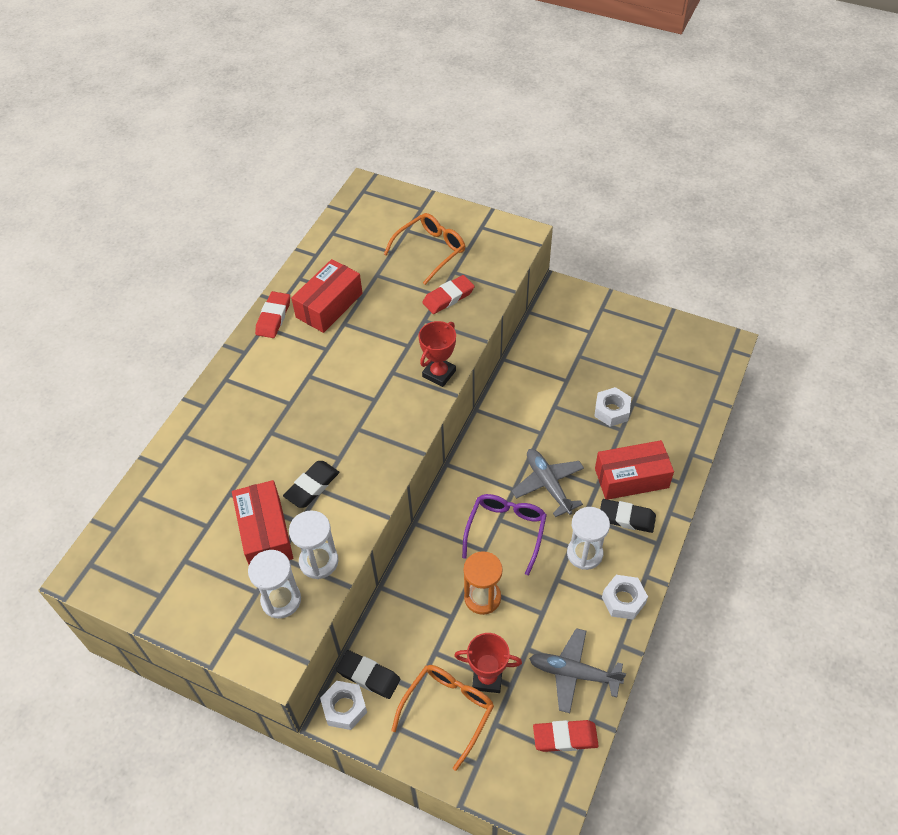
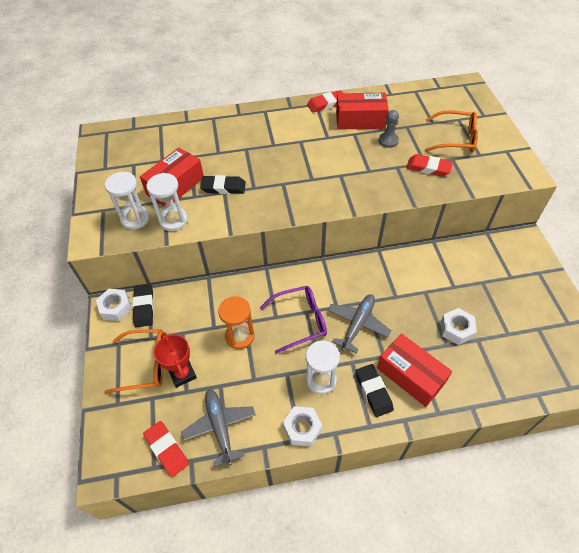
camera: 55 degrees right, 0 degrees up
(382, 303) = (388, 141): none -> grey pawn
(439, 374) = (362, 197): red trophy -> none

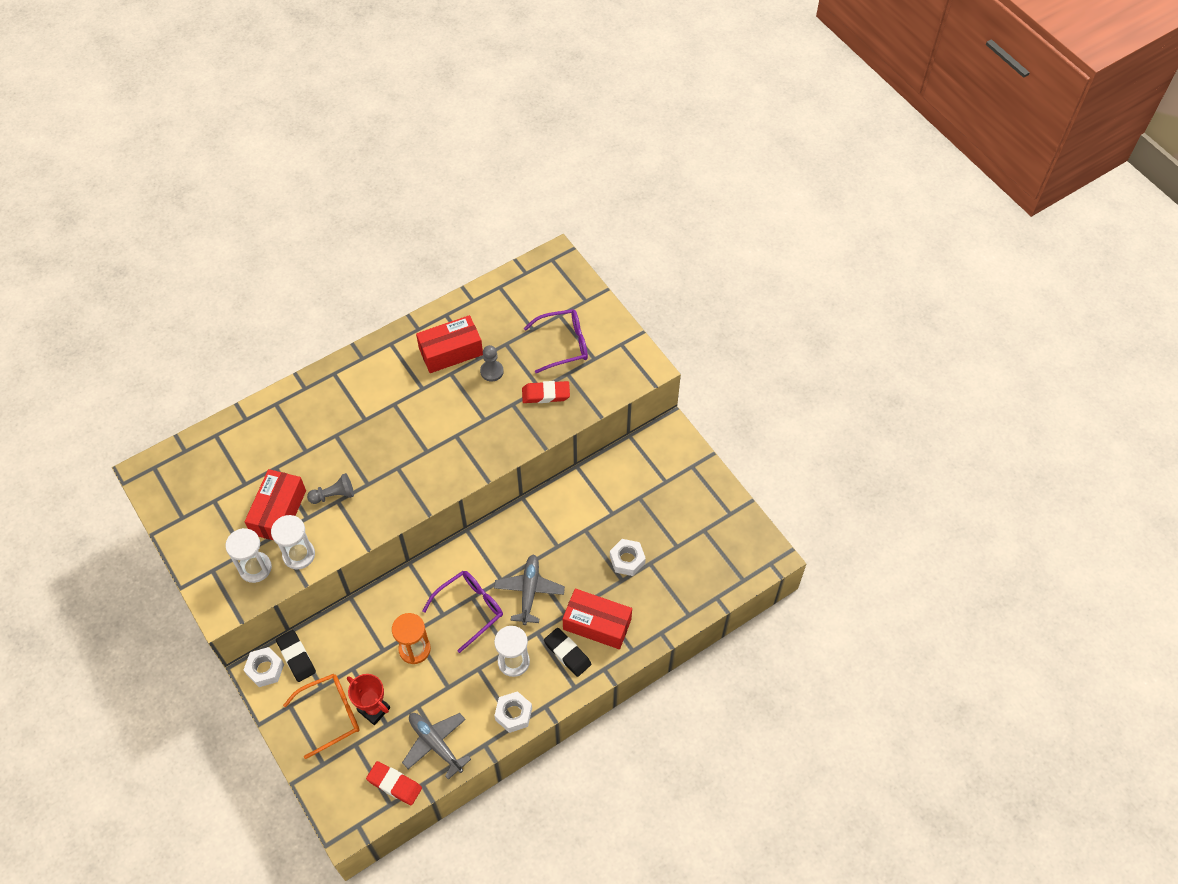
camera: 25 degrees left, 5 degrees up
(223, 187) = (334, 495): black eraser -> grey pawn
(326, 104) = (403, 339): red eraser -> none
(455, 139) = (563, 344): orange glasses -> purple glasses

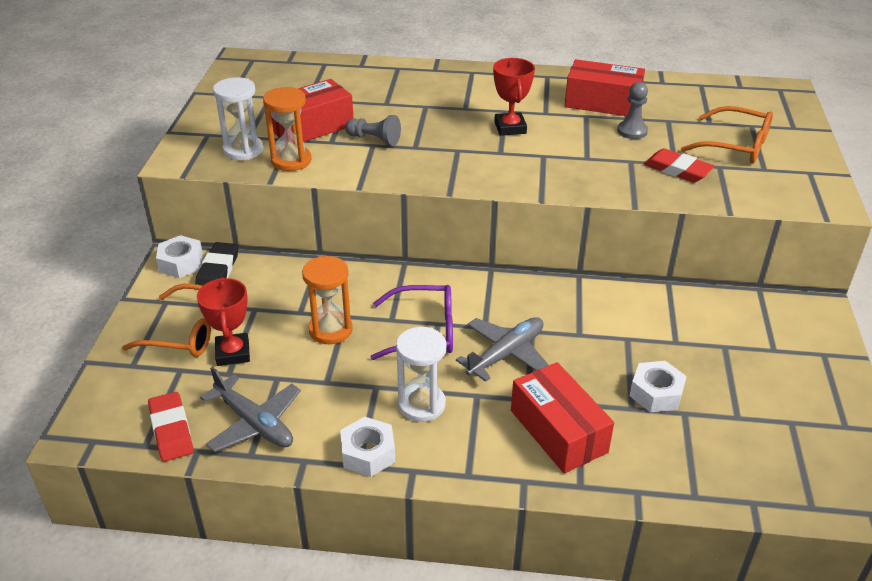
camera: 40 degrees right, 20 degrees down
(299, 555) = (291, 161): white hourglass -> orange hourglass
(412, 421) = (510, 128): none -> red trophy
(435, 744) = (254, 423): grey plane -> grey plane turned 135 degrees clockwise
(563, 344) = (736, 145): purple glasses -> orange glasses
(567, 653) = (493, 436): black eraser -> none

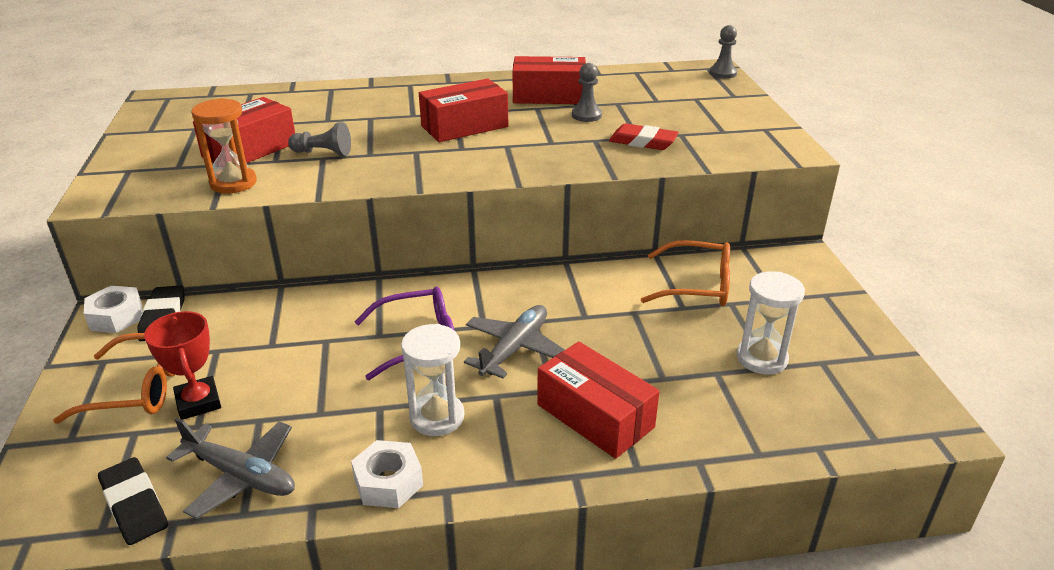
camera: 15 degrees left, 5 degrees down
(171, 430) = (134, 505): red eraser -> black eraser
(243, 150) = (174, 180): white hourglass -> white hourglass (761, 358)
(330, 330) = (311, 357): orange hourglass -> none
(510, 128) = (464, 126): red trophy -> red box
(656, 393) = (681, 359): white nut -> none
(736, 145) = (688, 116): orange glasses -> orange glasses (697, 285)
(793, 98) = (722, 73): none -> grey pawn

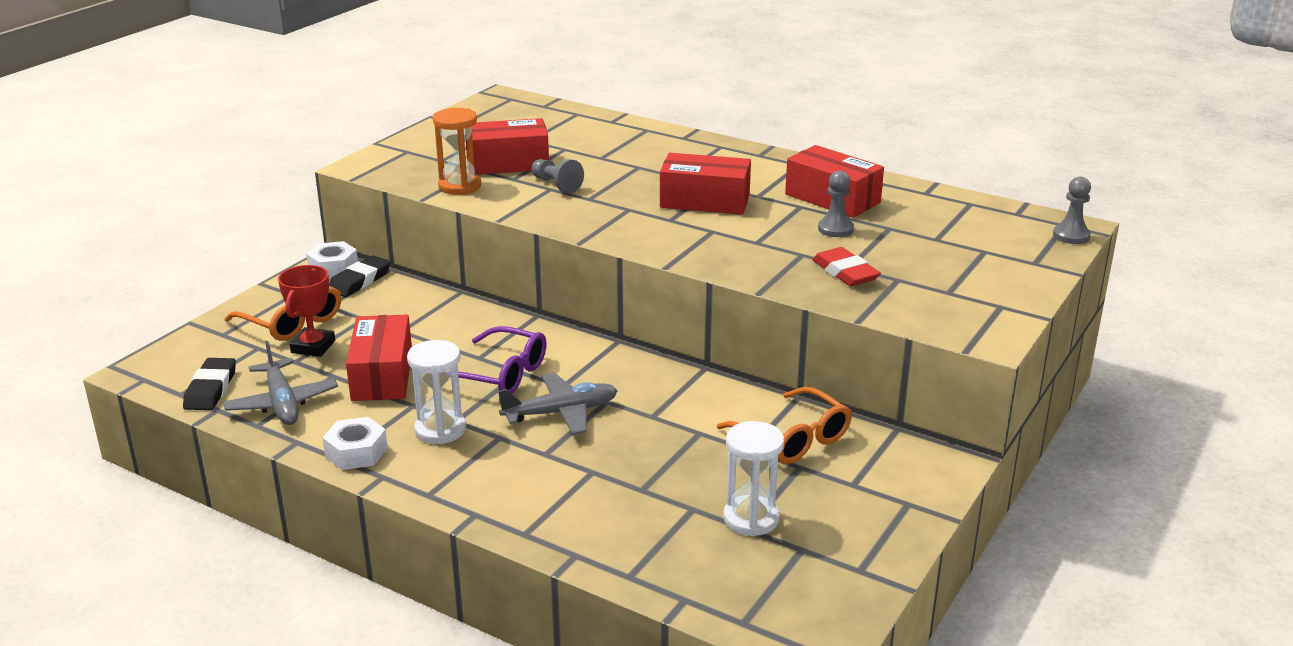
camera: 40 degrees right, 5 degrees down
(595, 416) = (548, 486): red box -> red box (382, 375)

